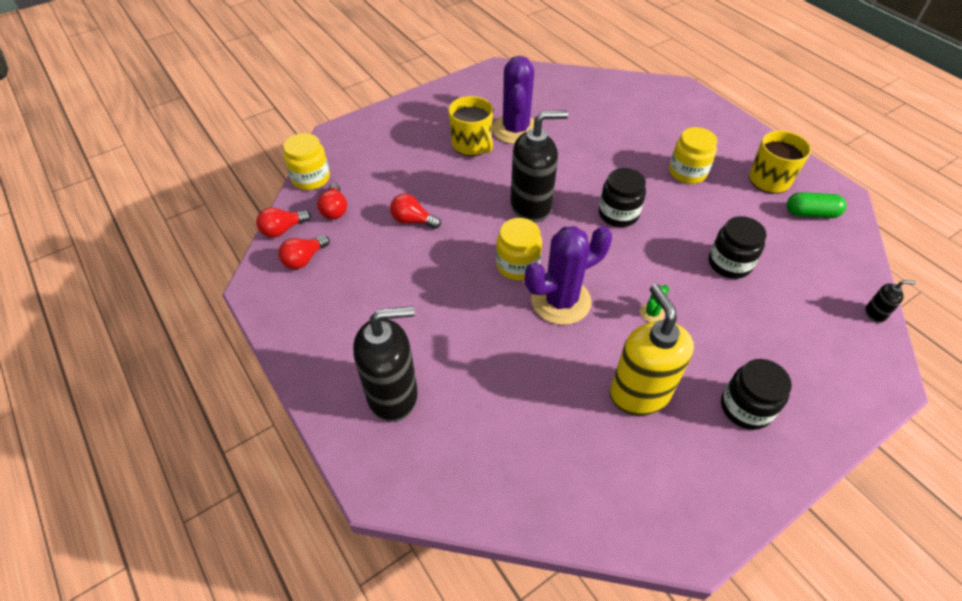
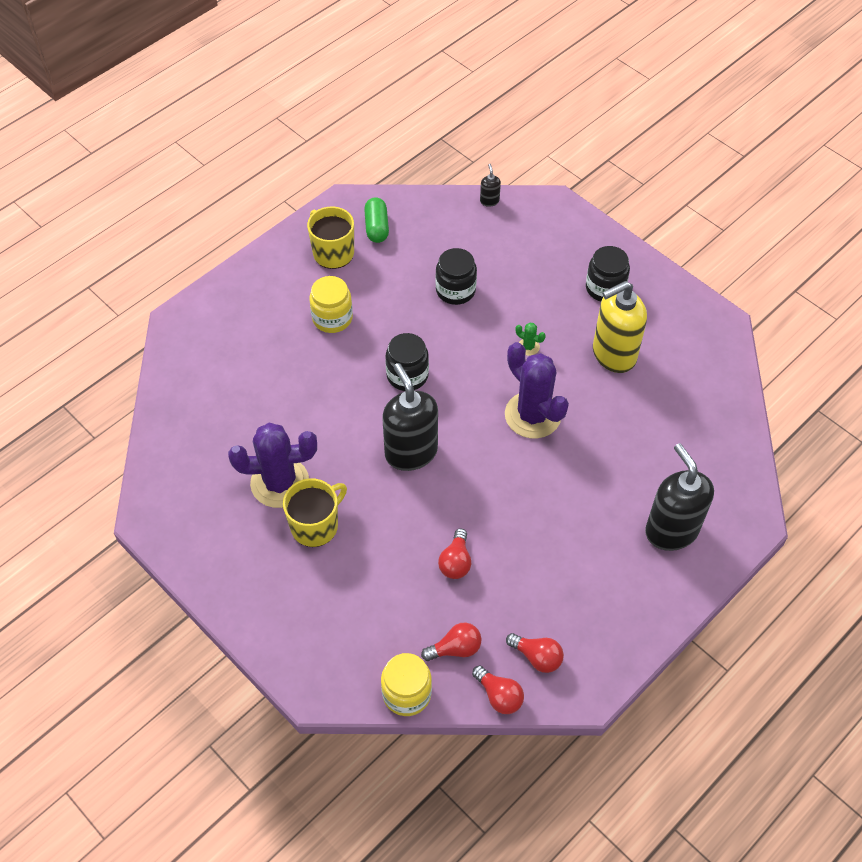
camera: 100 degrees left, 5 degrees up
(517, 265) = (497, 455): yellow jar -> none

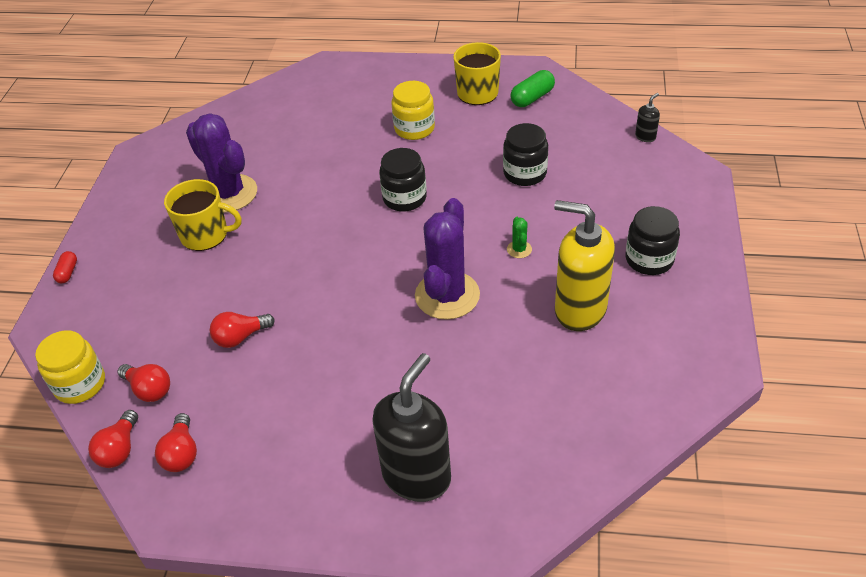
camera: 55 degrees right, 10 degrees down
(262, 646) = (68, 272): none -> red capsule
(411, 452) = (328, 245): black soap dispenser -> none

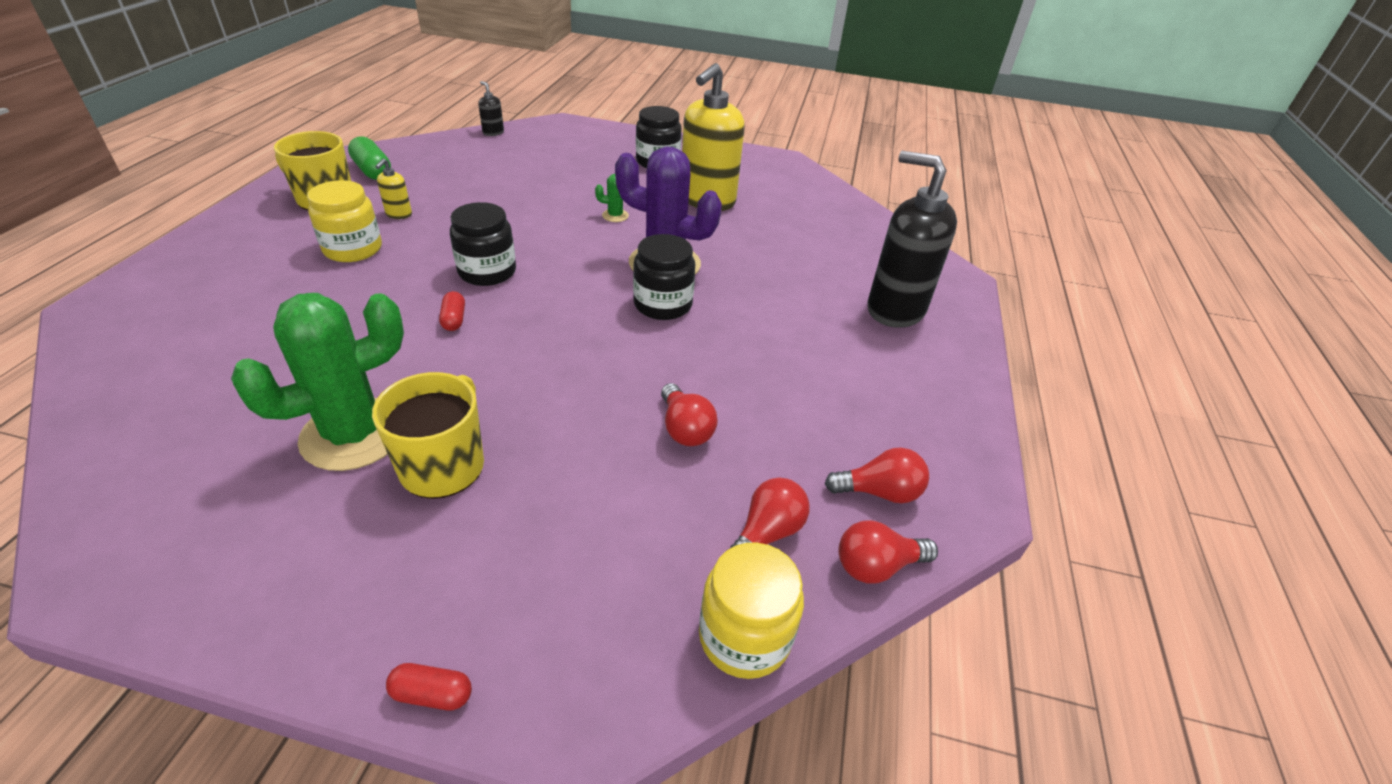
camera: 90 degrees left, 5 degrees down
(119, 449) = (876, 566): red light bulb -> red light bulb turned 150 degrees clockwise
(229, 194) = (354, 434): purple cactus -> green cactus
(342, 199) = (454, 319): none -> red capsule
(470, 132) = (399, 214): none -> yellow soap dispenser
(525, 173) = (500, 195): black jar -> black jar (663, 304)

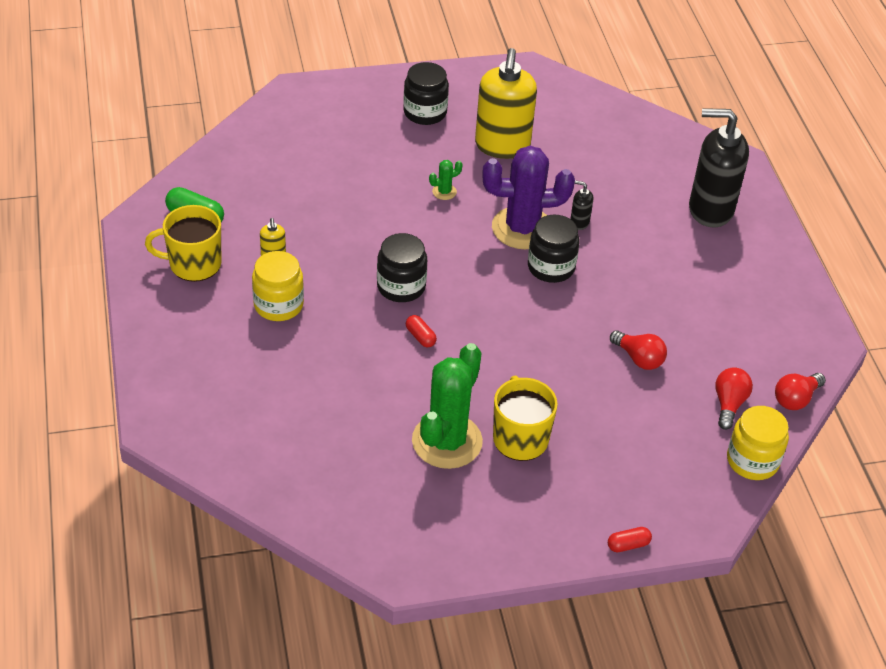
camera: 25 degrees left, 5 degrees up
(493, 132) = (246, 127): black soap dispenser -> black soap dispenser (579, 222)
(879, 492) = (774, 355): red light bulb -> none

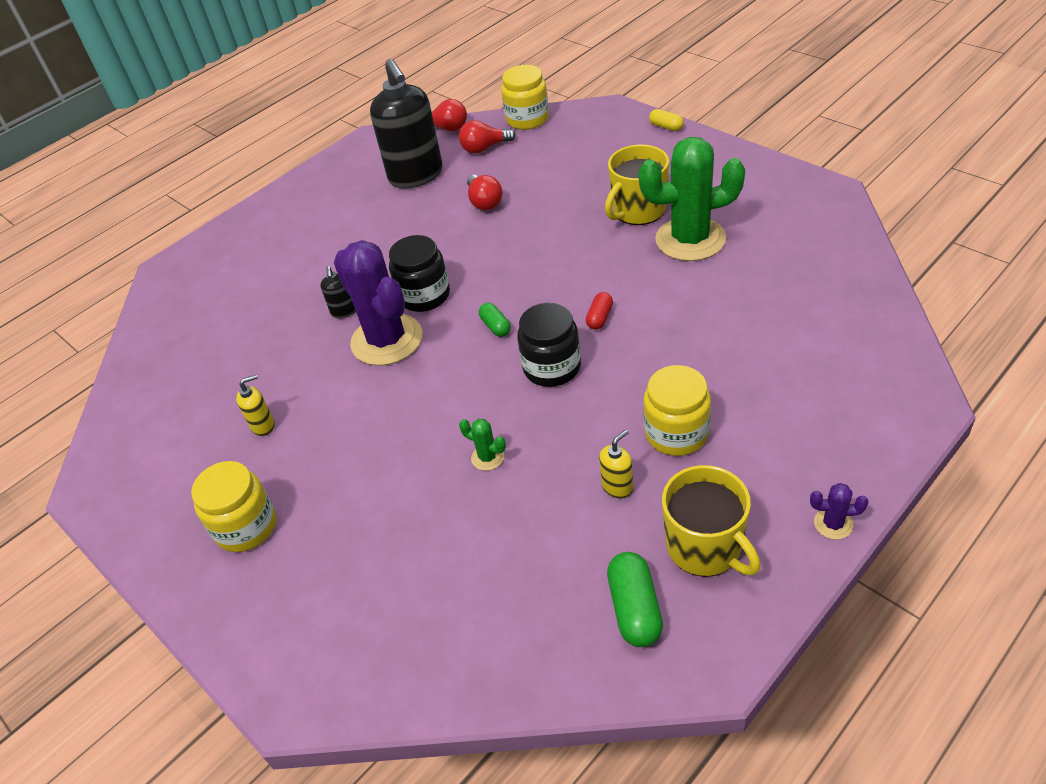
camera: 115 degrees left, 0 degrees up
(141, 321) = (833, 524): none -> purple cactus
(425, 112) = (246, 526): black jar -> yellow jar
(444, 192) = (380, 423): green cactus -> green cactus (487, 457)
(474, 283) = (495, 326): none -> green capsule
(502, 146) = (263, 425): yellow soap dispenser -> yellow soap dispenser, size x0.41
(628, 545) = (666, 127): red capsule -> yellow capsule
(639, 358) = (484, 202): red light bulb -> red light bulb turned 150 degrees clockwise
(710, 209) = (256, 252): black soap dispenser -> black soap dispenser (416, 176)

